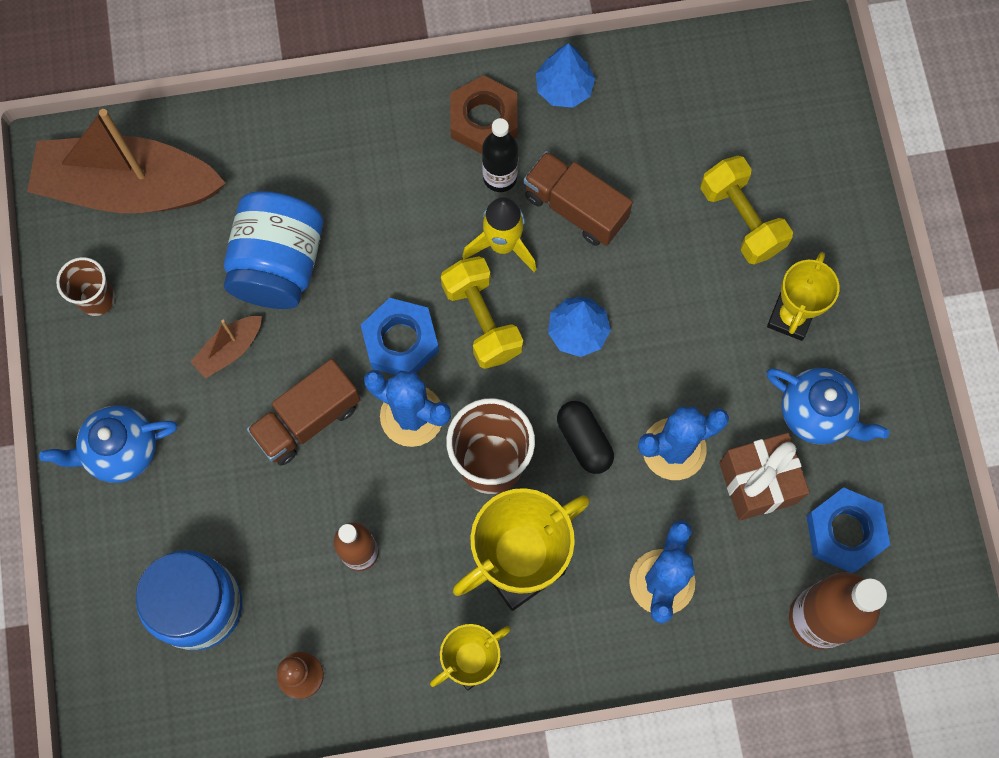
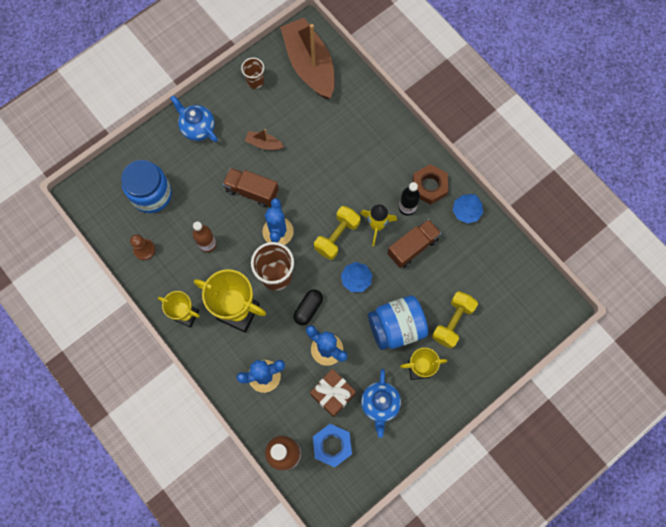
camera: 60 degrees right, 0 degrees up
(278, 265) = (312, 141): blue jar -> blue jar (396, 327)
(400, 341) = (308, 208): blue nut -> none
(575, 208) = (412, 247): brown truck -> brown truck turned 45 degrees clockwise

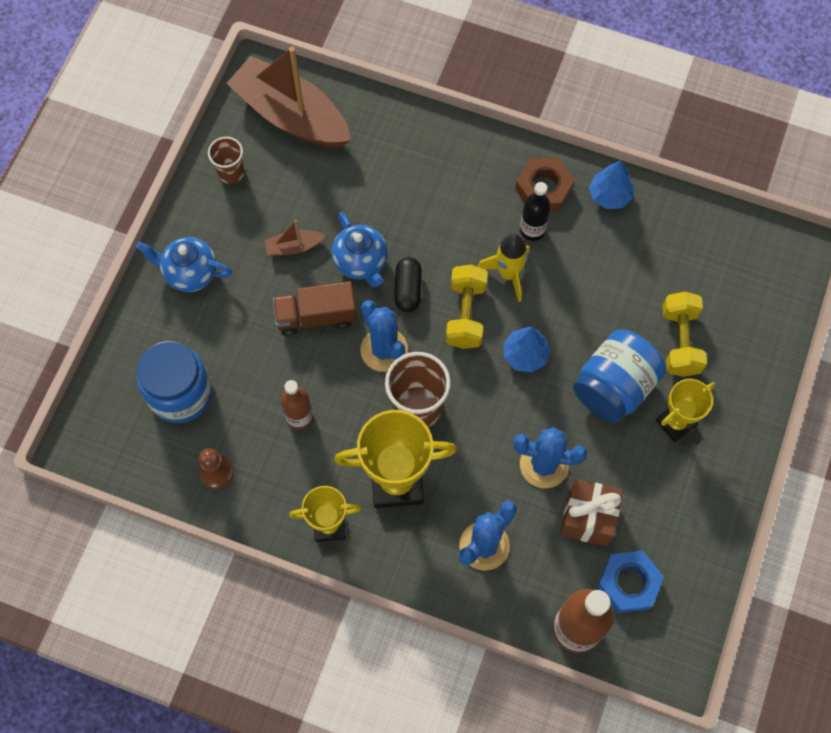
camera: 30 degrees left, 5 degrees down
(308, 309) = (487, 427): black capsule -> black capsule (408, 289)
(380, 404) = (655, 495): blue teapot -> blue teapot (361, 262)
(412, 247) = (571, 275): brown truck -> none

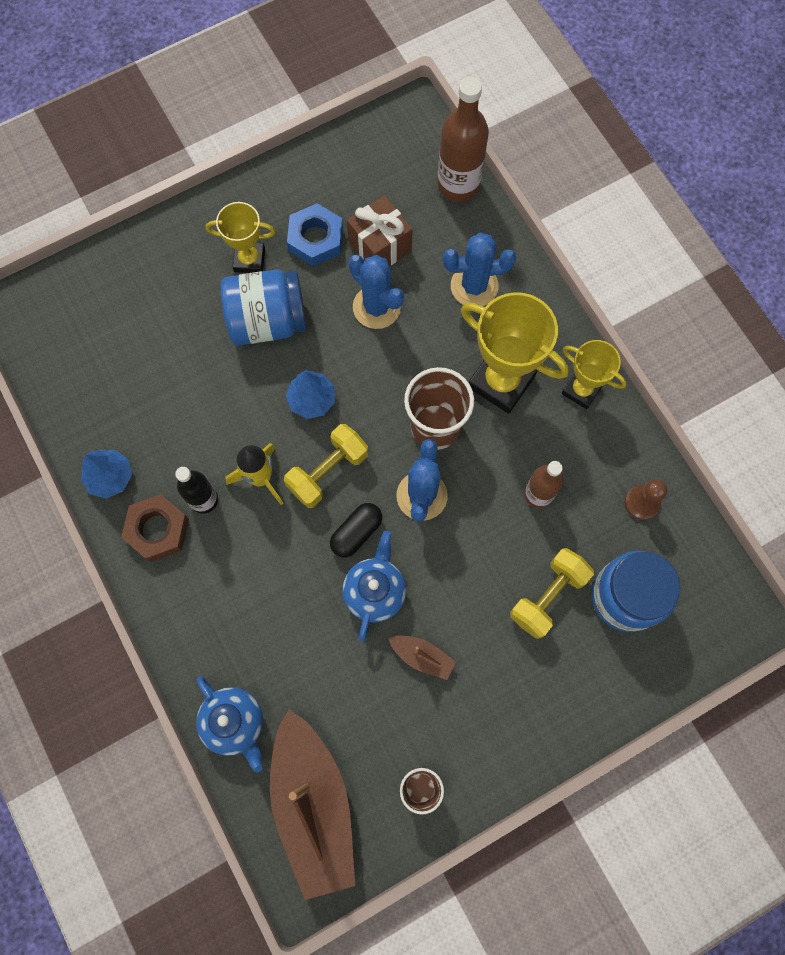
camera: 140 degrees left, 5 degrees up
(190, 273) = (536, 709): blue teapot -> blue teapot (235, 723)
(316, 316) = (455, 572): brown truck -> none
(628, 583) = (393, 184): blue nut -> blue nut (315, 239)
(680, 341) = (182, 314): yellow dumbbell -> yellow dumbbell (548, 596)

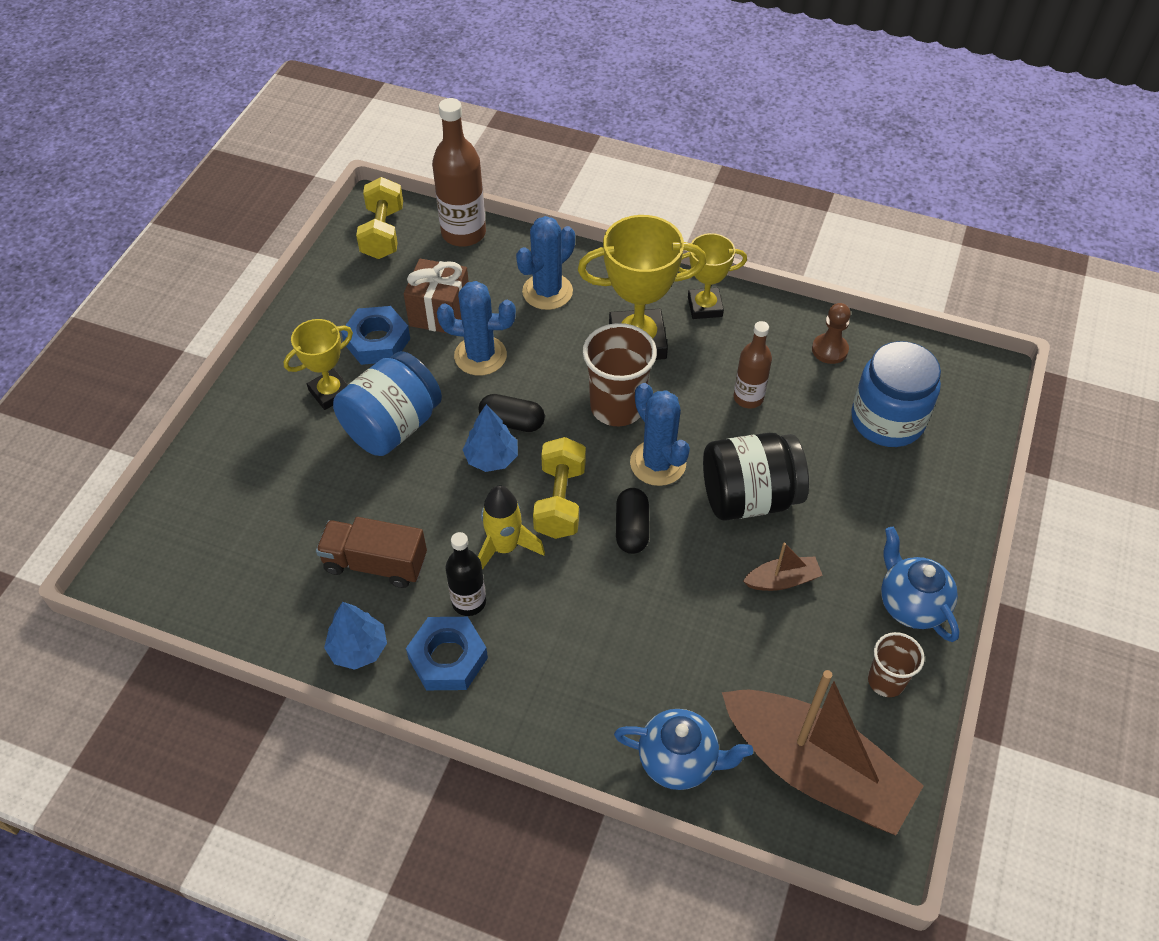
camera: 40 degrees left, 20 degrees down
(157, 530) = (448, 658): brown nut -> blue nut
(170, 422) = (375, 563): none -> brown truck
(351, 381) = (512, 422): none -> black capsule
(375, 591) = (693, 561): blue teapot -> blue teapot (911, 604)
(460, 575) = (749, 497): none -> black jar
(548, 596) = (831, 462): yellow dumbbell -> yellow dumbbell (383, 233)

